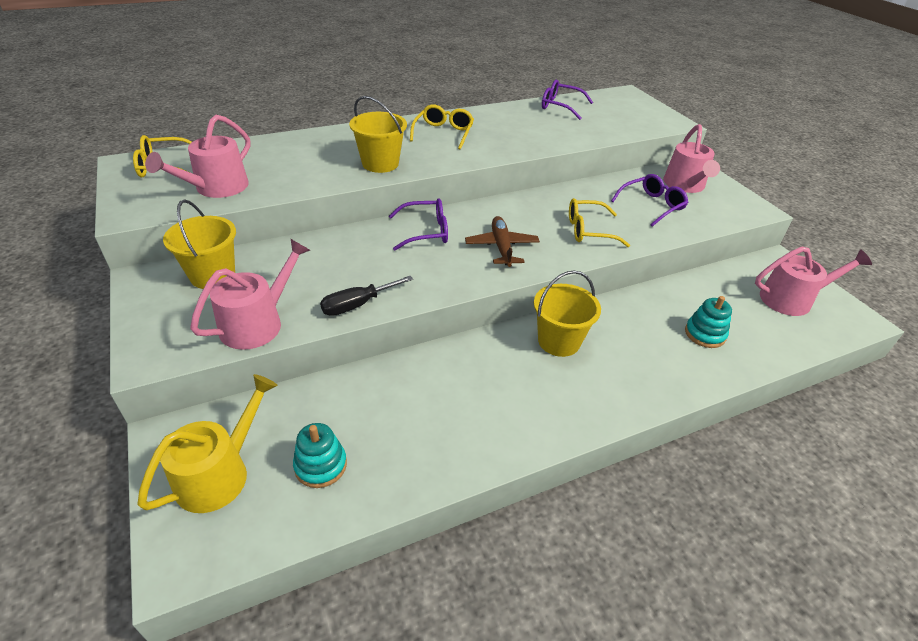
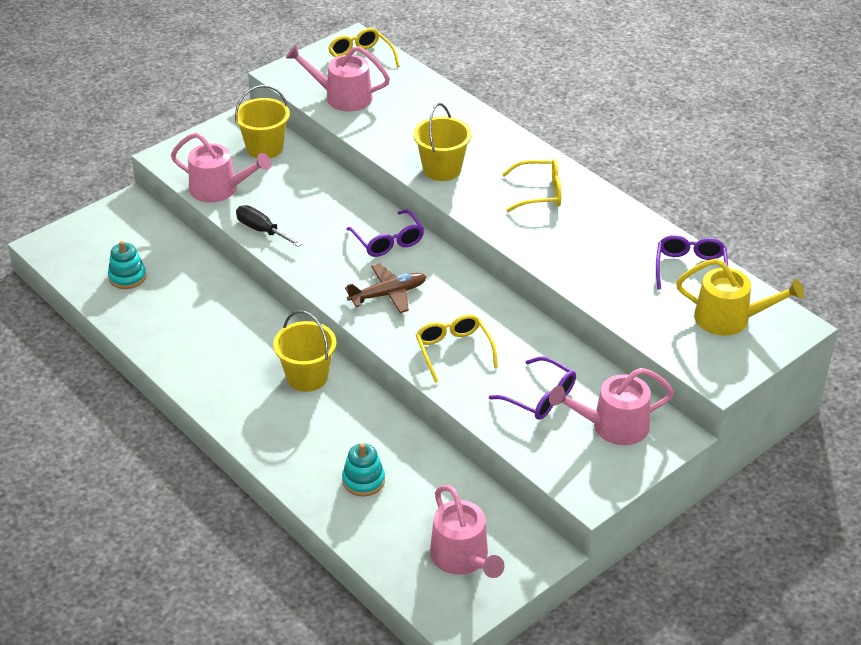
camera: 75 degrees right, 0 degrees up
(219, 473) = (108, 236): yellow watering can -> yellow watering can (729, 318)

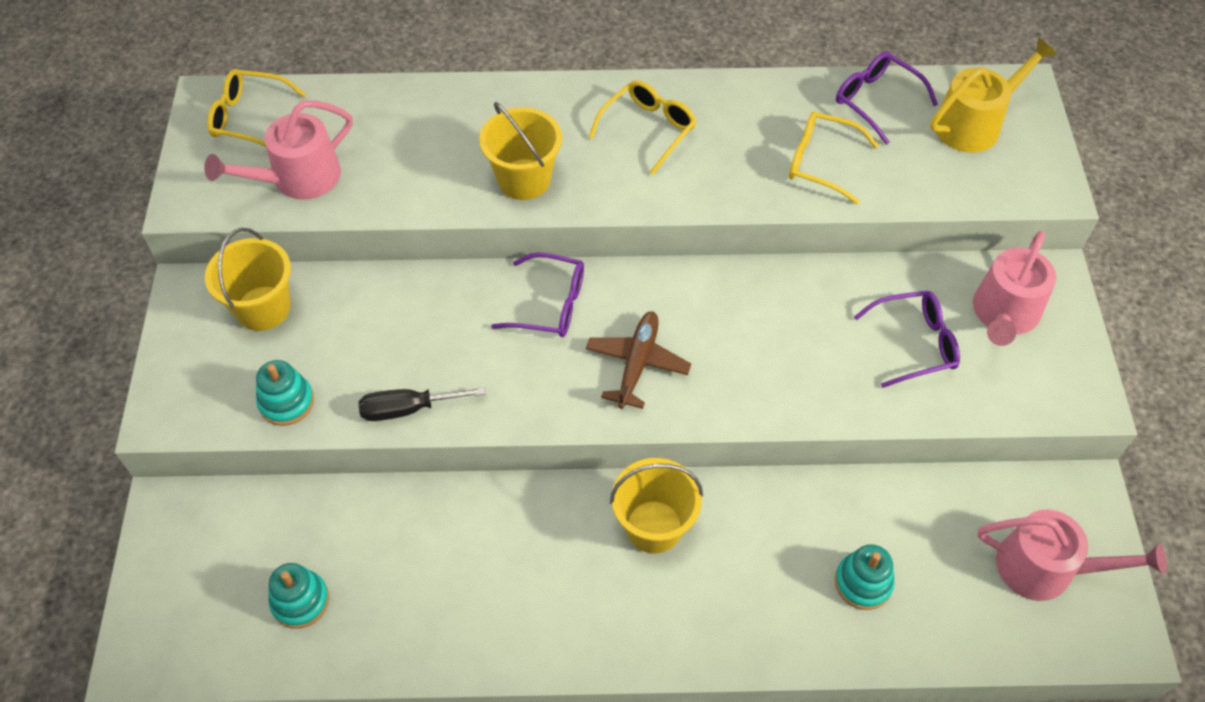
camera: 50 degrees left, 15 degrees up
(219, 189) = (286, 402): pink watering can -> turquoise stacking toy
(454, 351) = (782, 367): yellow glasses -> yellow glasses (821, 163)

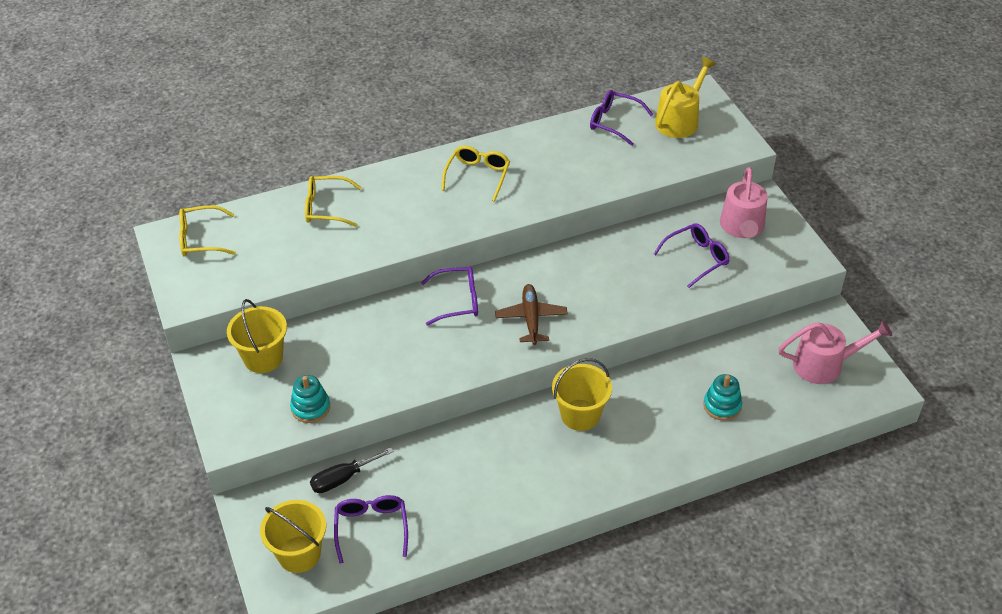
camera: 20 degrees left, 10 degrees down
(298, 178) = (257, 266): pink watering can -> none
(300, 601) = (371, 528): turquoise stacking toy -> purple glasses
(407, 409) = (395, 387): black screwdriver -> black screwdriver (342, 479)
(524, 179) = (411, 226): yellow bucket -> yellow bucket (299, 554)
(821, 163) = (597, 166): yellow glasses -> yellow glasses (326, 208)

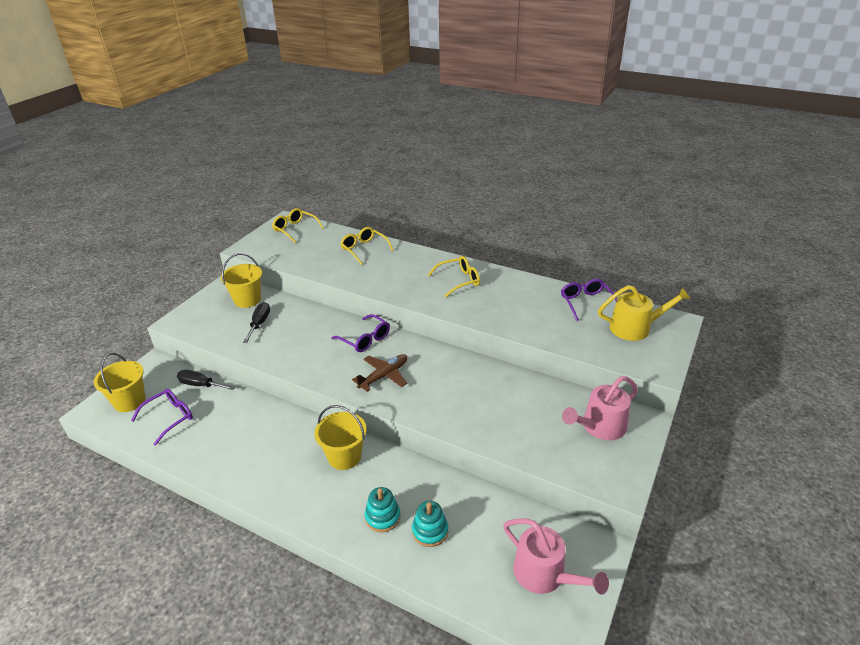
camera: 50 degrees right, 10 degrees down
(310, 407) = (224, 334): turquoise stacking toy -> turquoise stacking toy (382, 517)
(326, 369) = (259, 323): none -> black screwdriver
(696, 258) = (535, 420): purple glasses -> none

